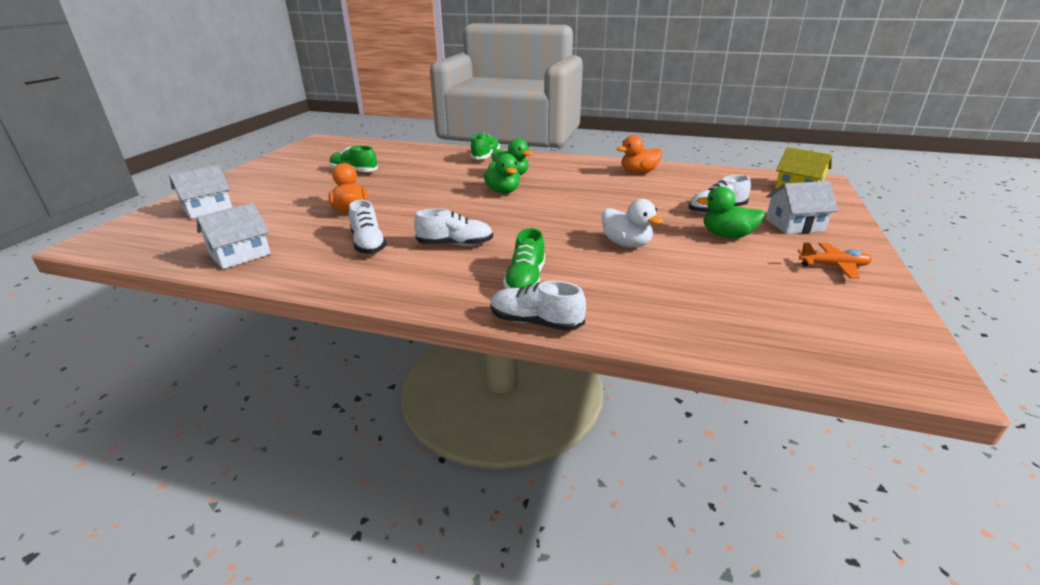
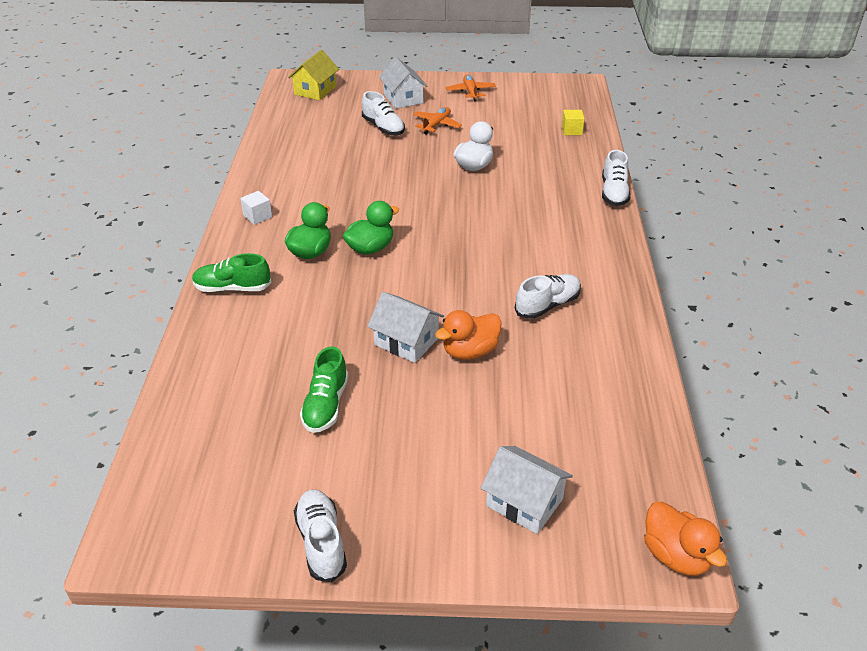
camera: 105 degrees left, 10 degrees up
(240, 254) = (619, 389): white house -> white house (406, 341)
(455, 244) = (519, 251): white shoe -> white shoe (321, 542)
(525, 280) = (562, 204): green shoe -> none
(567, 163) = (257, 216): none -> white cube
(638, 172) = (284, 167): orange duck -> orange duck (675, 555)
(723, 325) = (571, 130): none -> yellow cube
(727, 235) = (436, 125): green duck -> orange plane

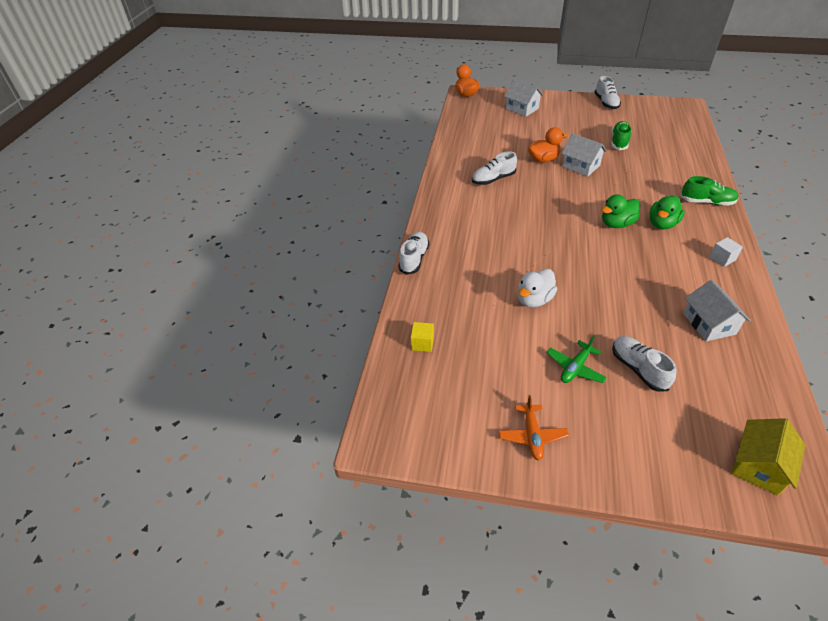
camera: 170 degrees left, 5 degrees up
(403, 98) = (624, 429): white house -> white house (709, 324)
(436, 125) = (575, 368): orange plane -> green plane

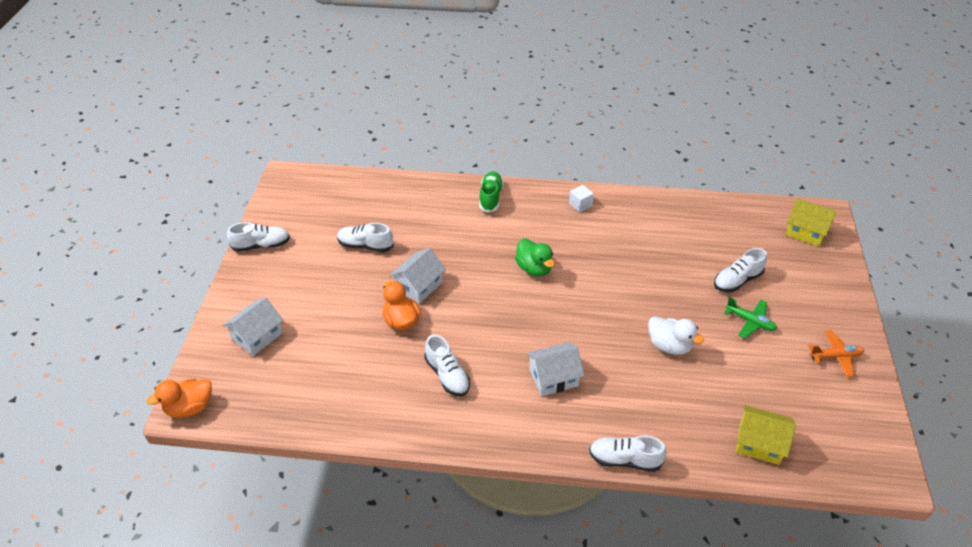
camera: 95 degrees left, 0 degrees up
(422, 343) = (759, 443): yellow cube -> yellow house
(619, 142) = (365, 245): green shoe -> white shoe
(662, 224) = (531, 235): green duck -> none
(709, 324) = (670, 229): white house -> white house (553, 378)

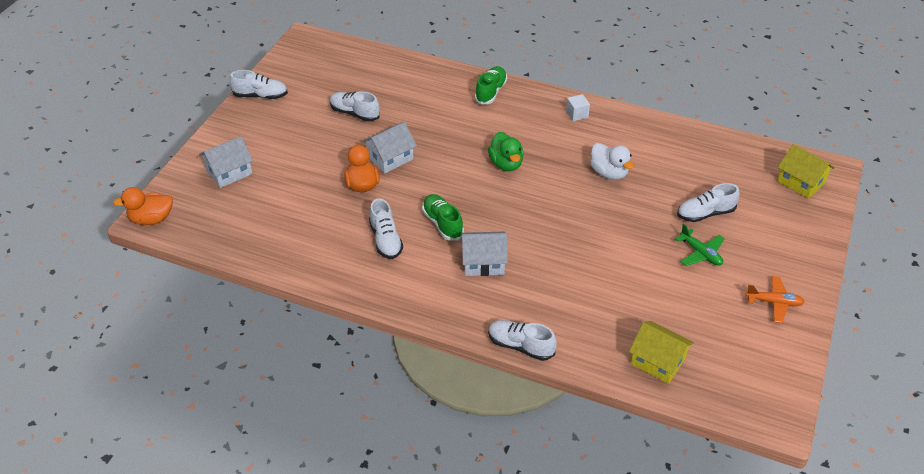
camera: 15 degrees right, 0 degrees up
(497, 345) = (442, 223): none -> green shoe
(669, 346) = (608, 258): white duck -> white duck (609, 173)

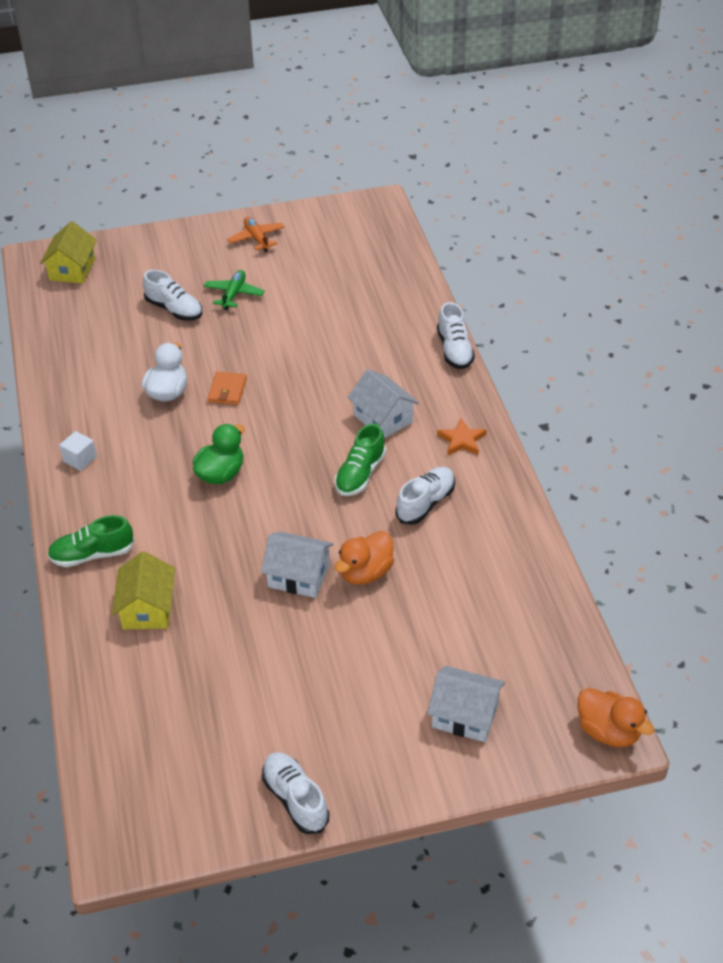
camera: 125 degrees left, 0 degrees up
(354, 113) = (245, 663): white shoe -> none
(422, 291) = (461, 440): none -> orange star
(585, 201) = (227, 390): none -> orange wallet
(658, 361) = (387, 273): yellow house -> yellow house (147, 608)

